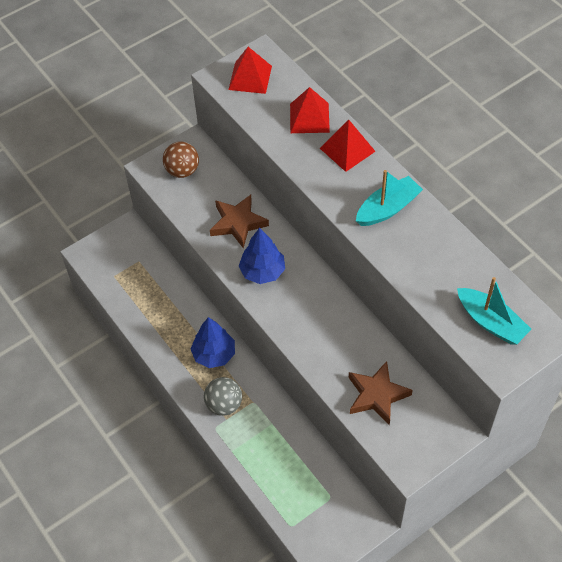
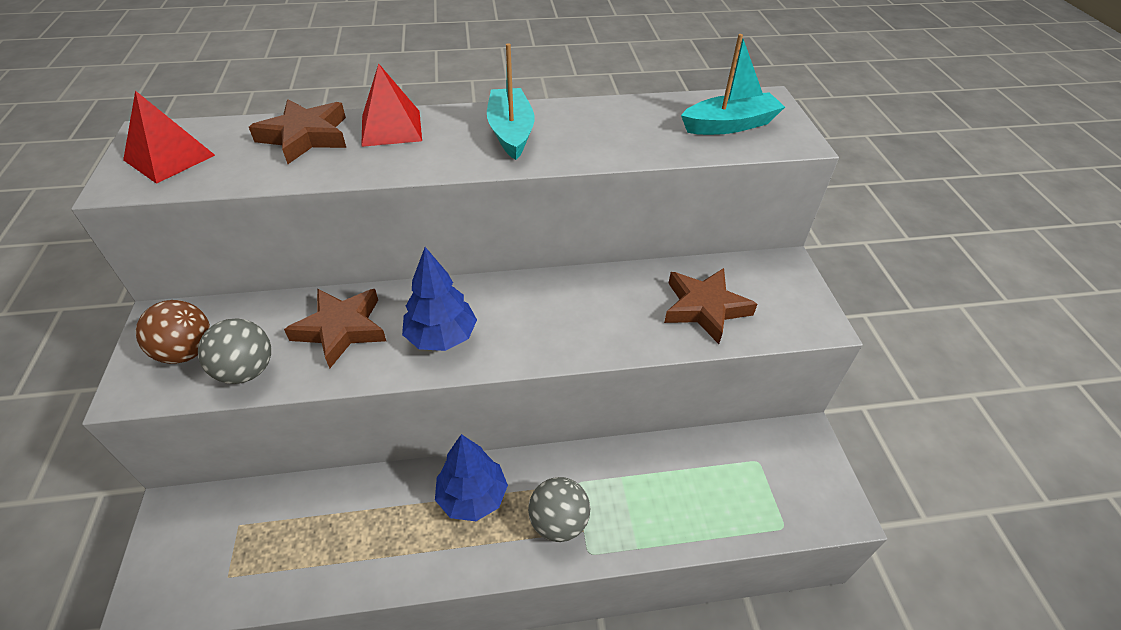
camera: 65 degrees left, 10 degrees down
(187, 203) = (246, 371): none -> grey ball
(309, 118) = (305, 136): red pyramid -> brown star

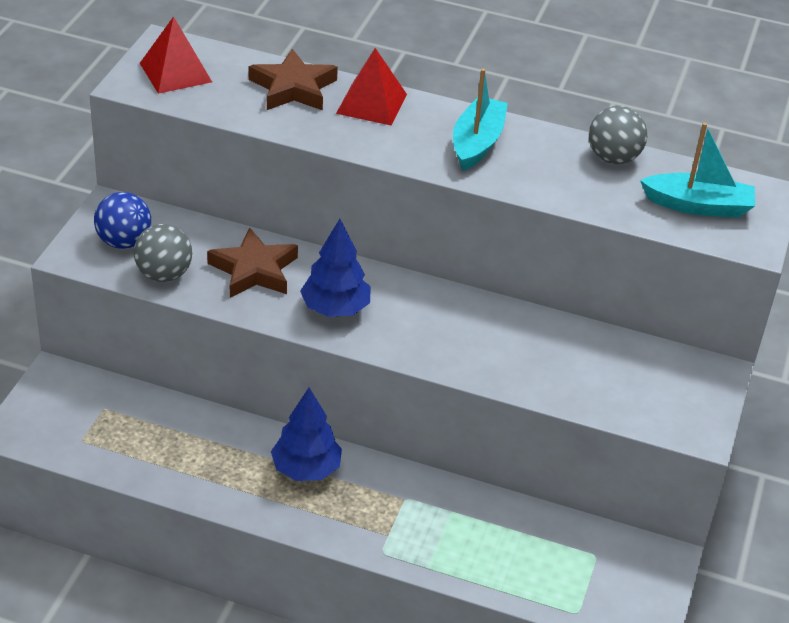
camera: 25 degrees right, 5 degrees down
(187, 351) = (124, 242): brown ball -> blue ball
(558, 522) = (370, 519): grey ball -> grey ball (613, 158)
(705, 308) = (596, 377): brown star -> none

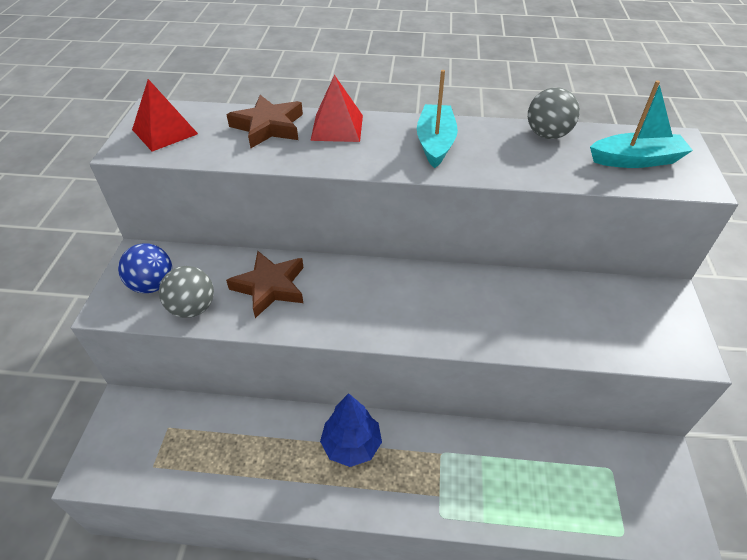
camera: 10 degrees left, 5 degrees up
(335, 308) = (348, 307): blue tree -> none

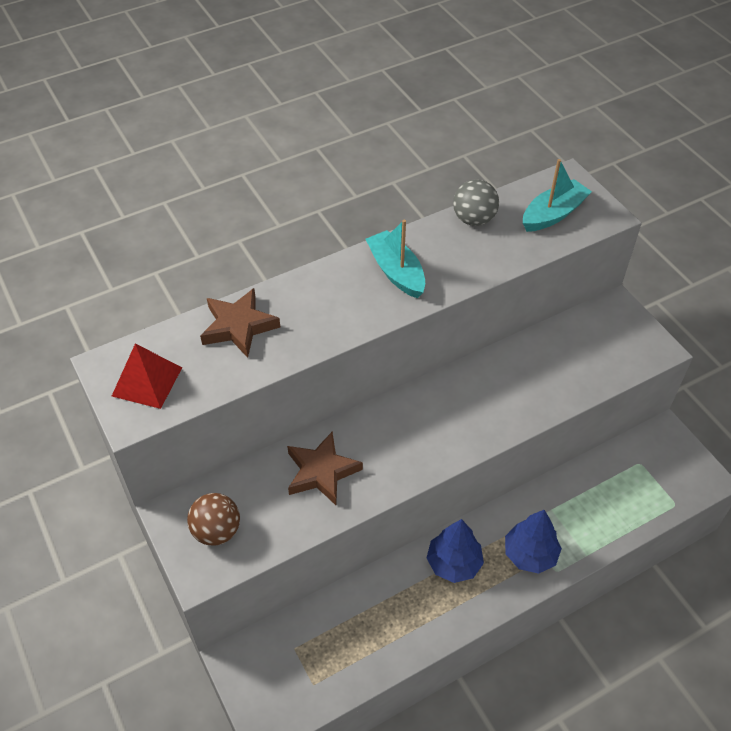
camera: 35 degrees left, 5 degrees up
(153, 285) = (216, 531): blue ball -> brown ball
(193, 308) = (275, 529): grey ball -> none
(337, 127) = (300, 296): red pyramid -> none
(427, 483) = (530, 554): none -> blue tree

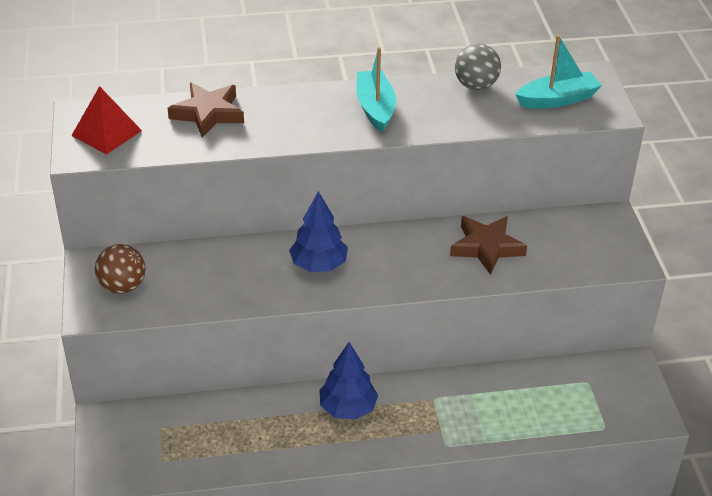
camera: 20 degrees right, 10 degrees down
(321, 471) = (241, 269): brown star -> brown star (486, 247)
(530, 554) = (427, 423): blue tree -> blue tree (318, 265)

